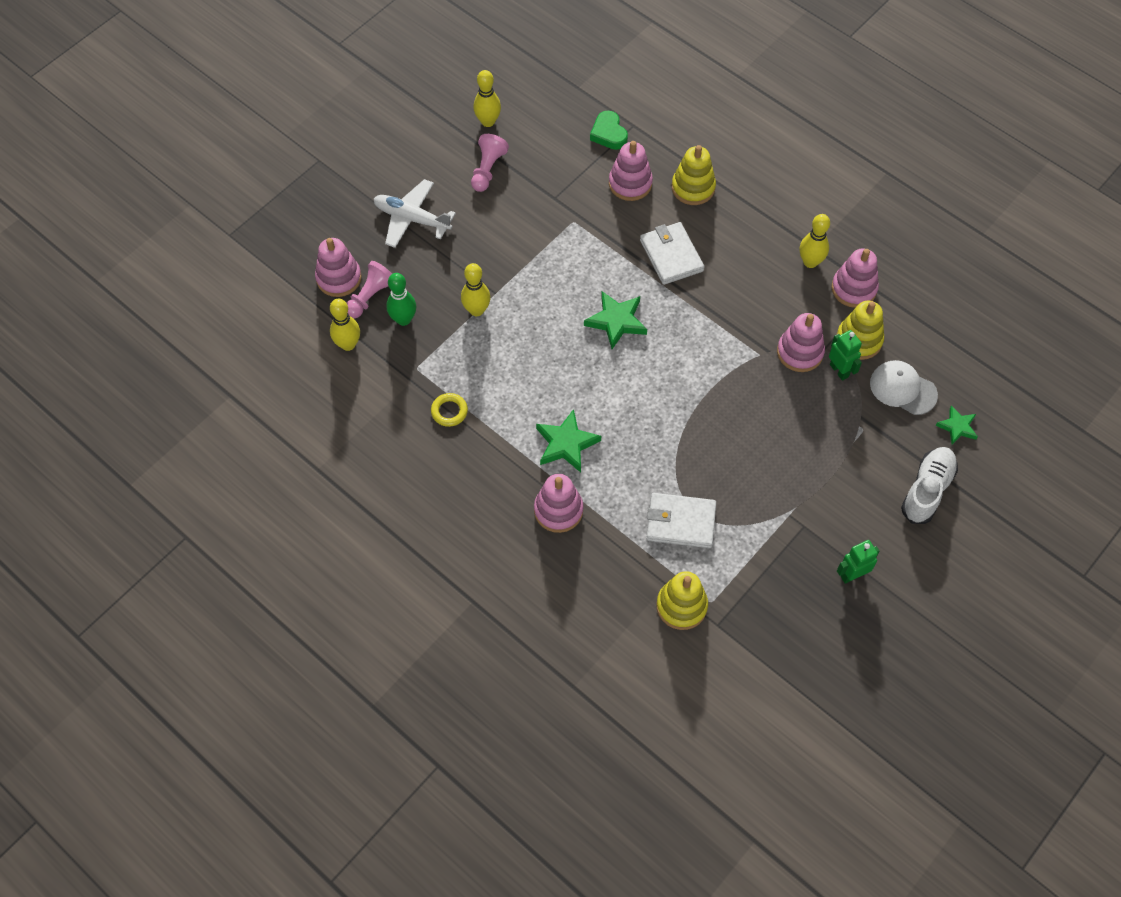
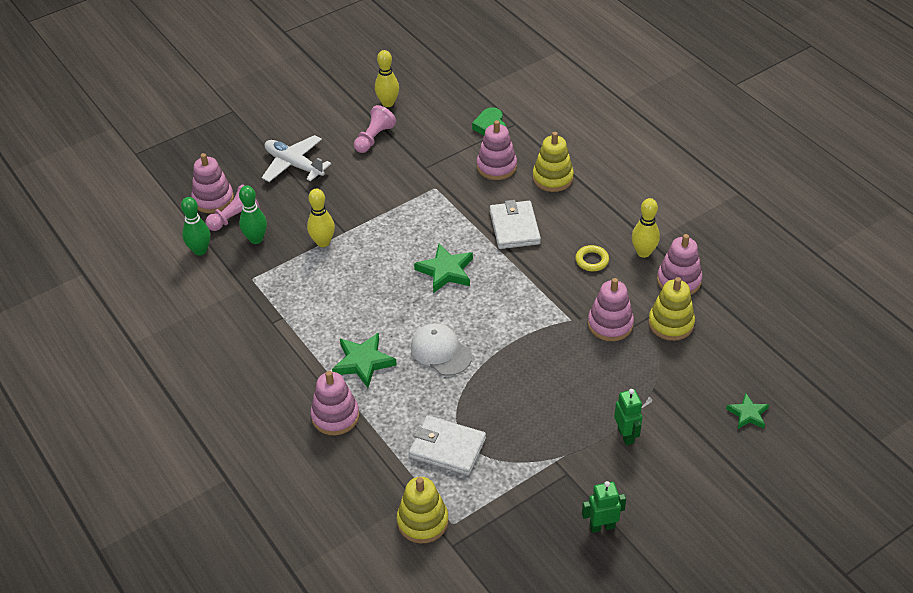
camera: 15 degrees right, 15 degrees down
(348, 344) = (200, 250): yellow bowling pin -> green bowling pin
(449, 411) = (267, 317): yellow ring -> yellow ring (592, 260)
(839, 370) = (644, 346): green robot -> green robot (626, 435)
(902, 389) = (702, 372): white cap -> white cap (440, 351)
(927, 490) = (701, 464): white shoe -> none

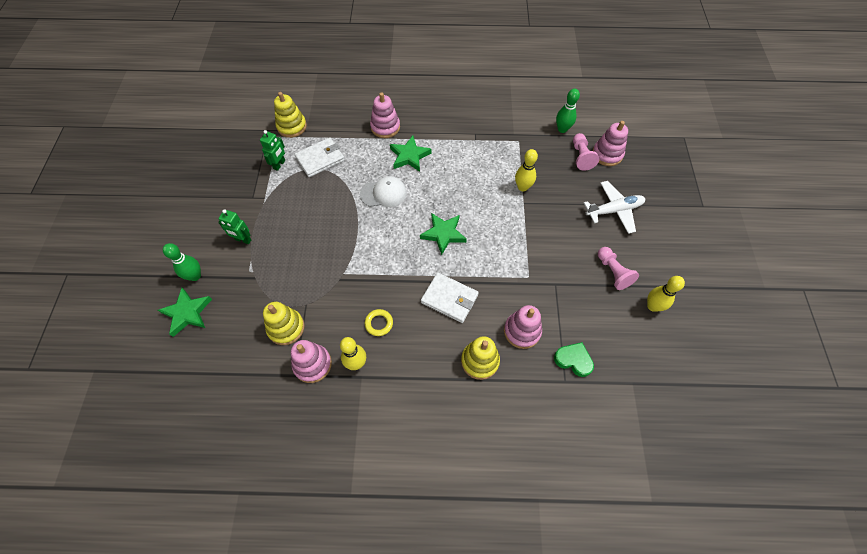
camera: 125 degrees right, 15 degrees up
(256, 239) = (552, 157): green bowling pin -> green bowling pin (195, 276)
(602, 526) = (211, 191): green robot -> green robot (279, 165)
(610, 324) = (319, 292): pink stacking toy -> none
(748, 414) = (187, 313): green star -> green star, size x1.58

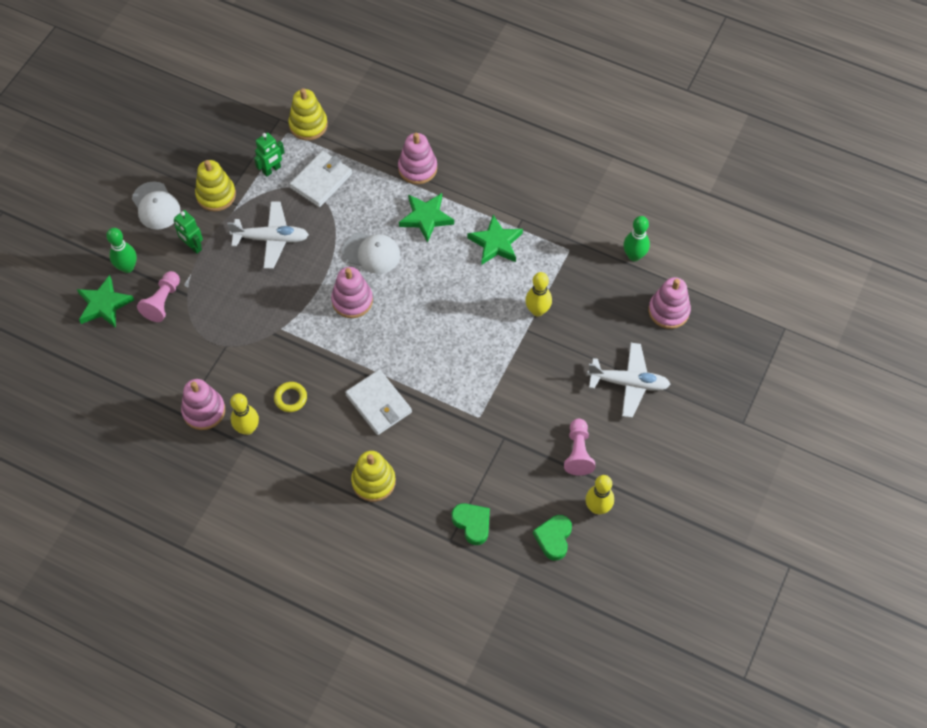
camera: 25 degrees right, 0 degrees up
(199, 222) = (156, 206): none -> white cap
(286, 328) = (195, 362): yellow stacking toy -> yellow stacking toy (216, 195)
(303, 211) = (271, 239): none -> white plane
(320, 159) = (321, 180): white wallet -> white wallet turned 45 degrees counterclockwise
(443, 234) = (412, 329): green star -> green star (496, 243)
(522, 331) = (436, 471): pink stacking toy -> pink stacking toy (352, 300)
(581, 157) = (634, 301): pink pawn -> pink pawn (162, 302)
(638, 343) = (553, 538): none -> green heart

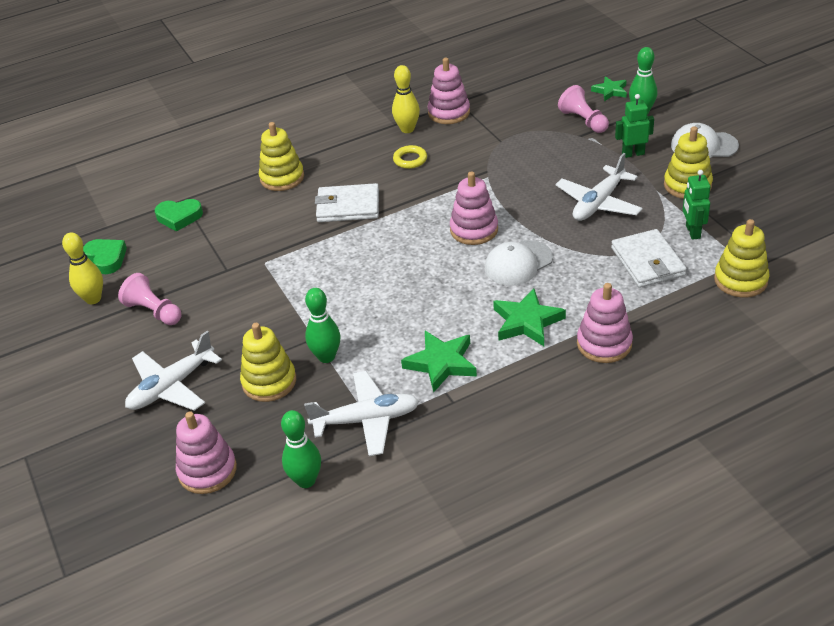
camera: 130 degrees right, 20 degrees down
(104, 305) = (610, 91): green star -> green star, size x0.63
(537, 310) = (326, 357): yellow bowling pin -> green bowling pin
(569, 254) = (366, 420): none -> white plane
(582, 328) = (269, 382): none -> yellow stacking toy

